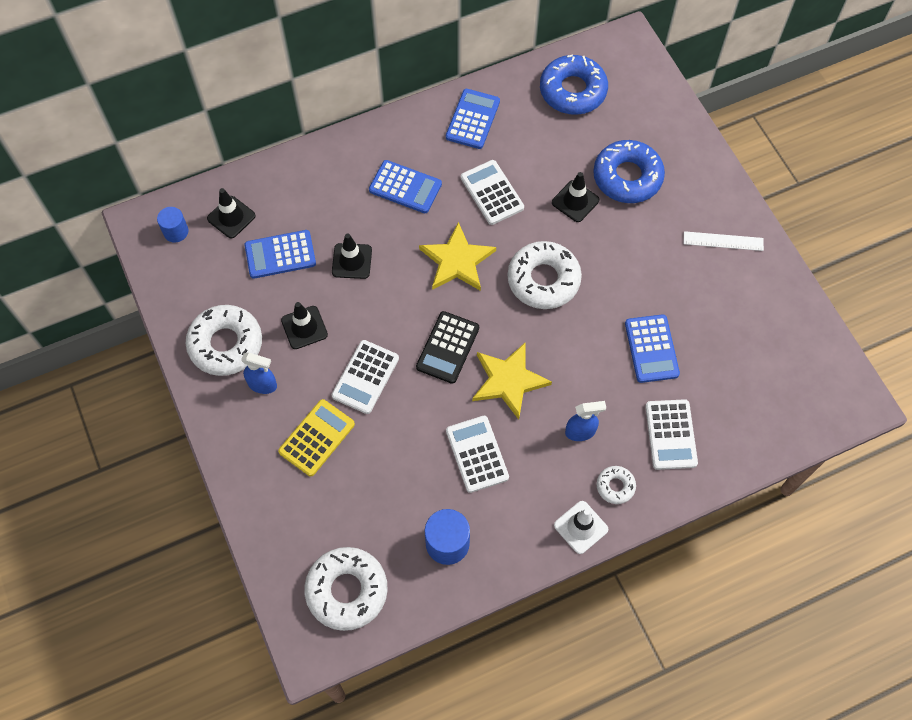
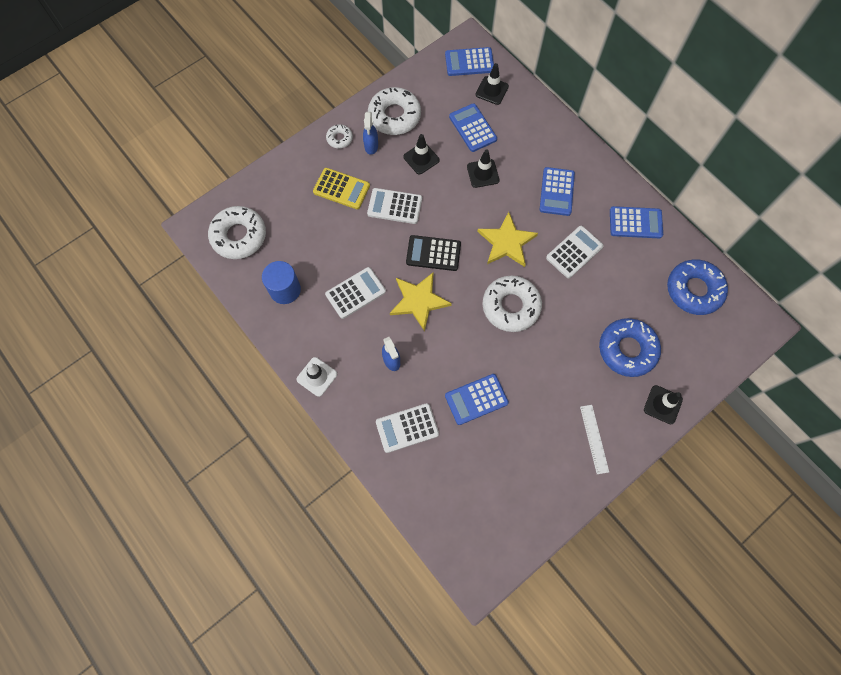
camera: 75 degrees right, 5 degrees up
(176, 231) = (469, 62): blue cylinder -> blue calculator
(575, 201) = (589, 314): black traffic cone -> black traffic cone (662, 404)
(615, 486) = (354, 395): white donut -> white donut (339, 138)

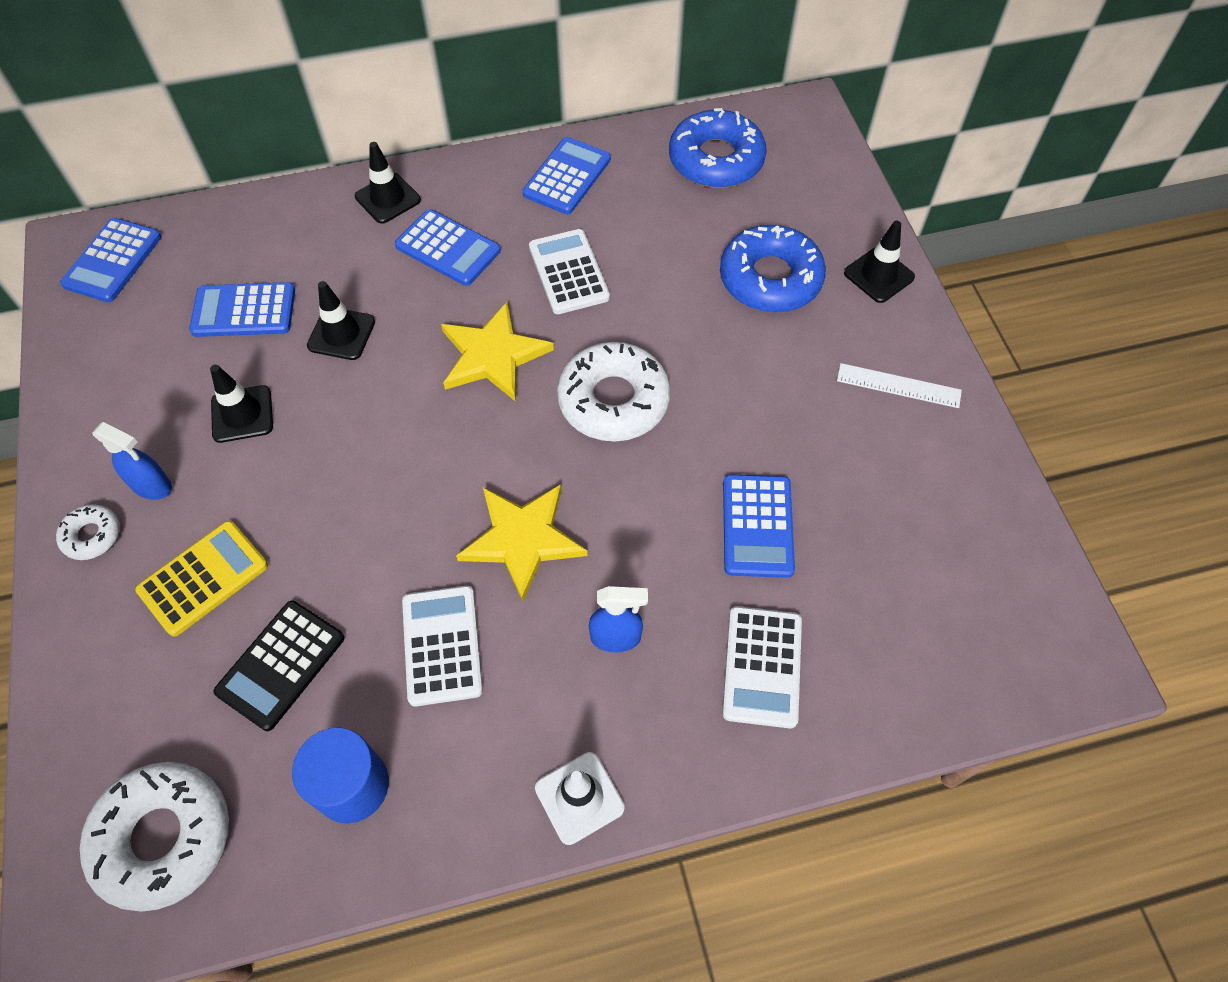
camera: 65 degrees left, 10 degrees down
(394, 116) = (121, 420): white donut -> none
(394, 206) = (307, 499): white calculator -> none
(433, 253) = (443, 475): black calculator -> black calculator (281, 665)
(492, 90) = (195, 253): black traffic cone -> black traffic cone (388, 198)

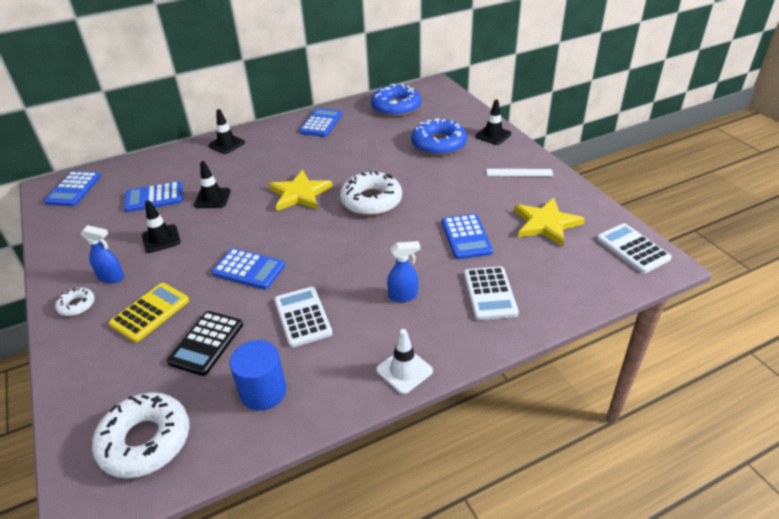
camera: 10 degrees left, 20 degrees down
(448, 248) = (264, 158): blue calculator -> blue calculator (249, 269)
(522, 539) = (337, 264): yellow star -> yellow star (546, 224)
(568, 272) = (332, 157): white calculator -> white calculator (632, 249)

